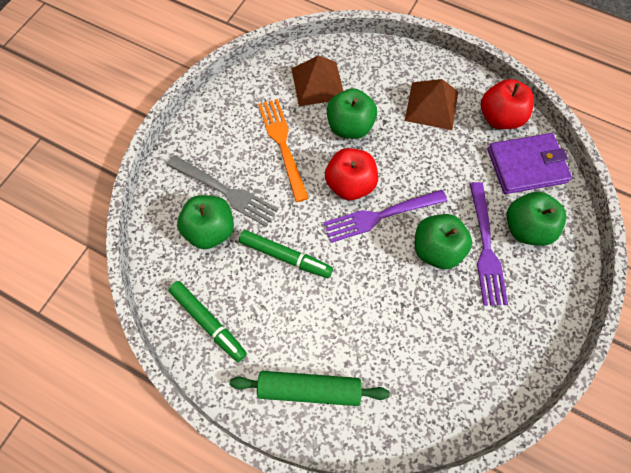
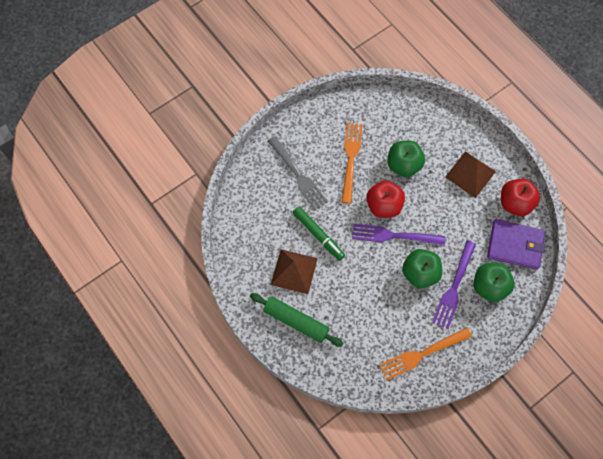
camera: 25 degrees right, 0 degrees up
(208, 322) = (252, 254): green marker -> none
(211, 230) = (278, 197): green apple -> none
(317, 83) = (396, 124): brown pyramid -> brown pyramid (294, 271)
(493, 353) = (422, 354): none -> orange fork

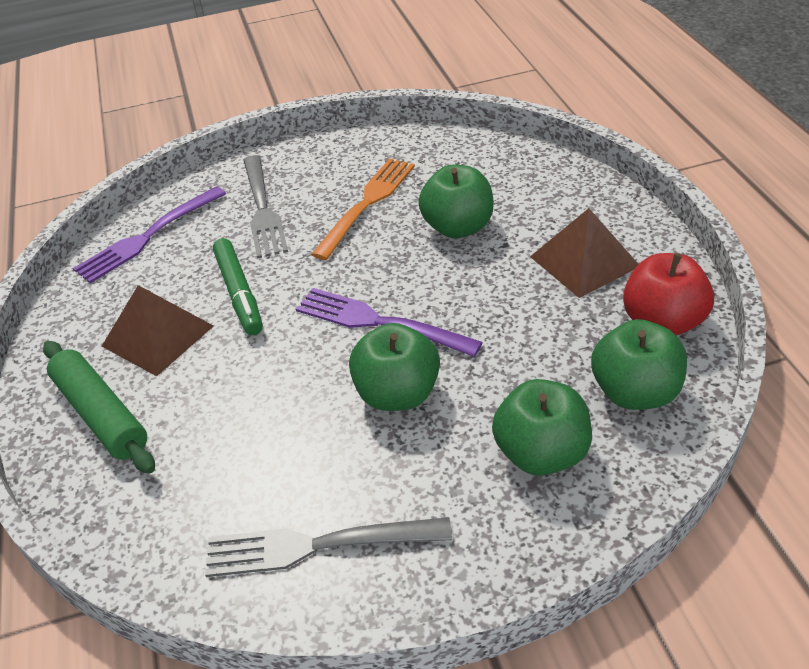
camera: 25 degrees right, 25 degrees down
(383, 206) = (387, 275): red apple -> none
(422, 354) = (318, 545): orange fork -> grey fork
(454, 287) = (459, 435): purple fork -> purple fork (148, 237)
(515, 245) = (635, 392): purple wallet -> green apple

